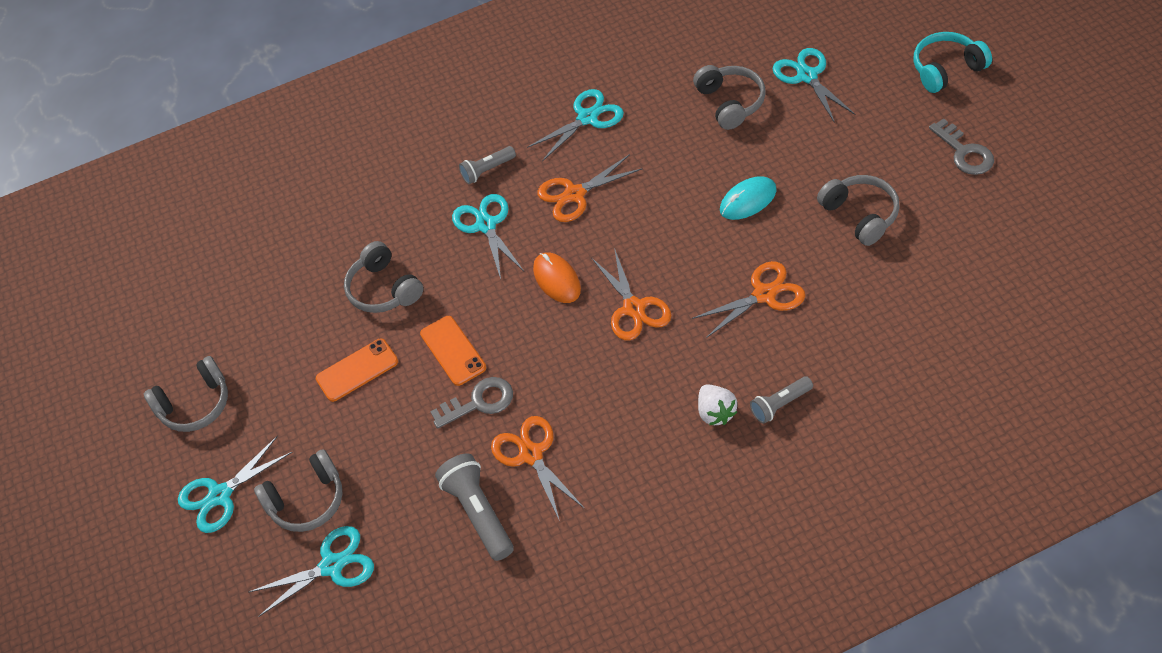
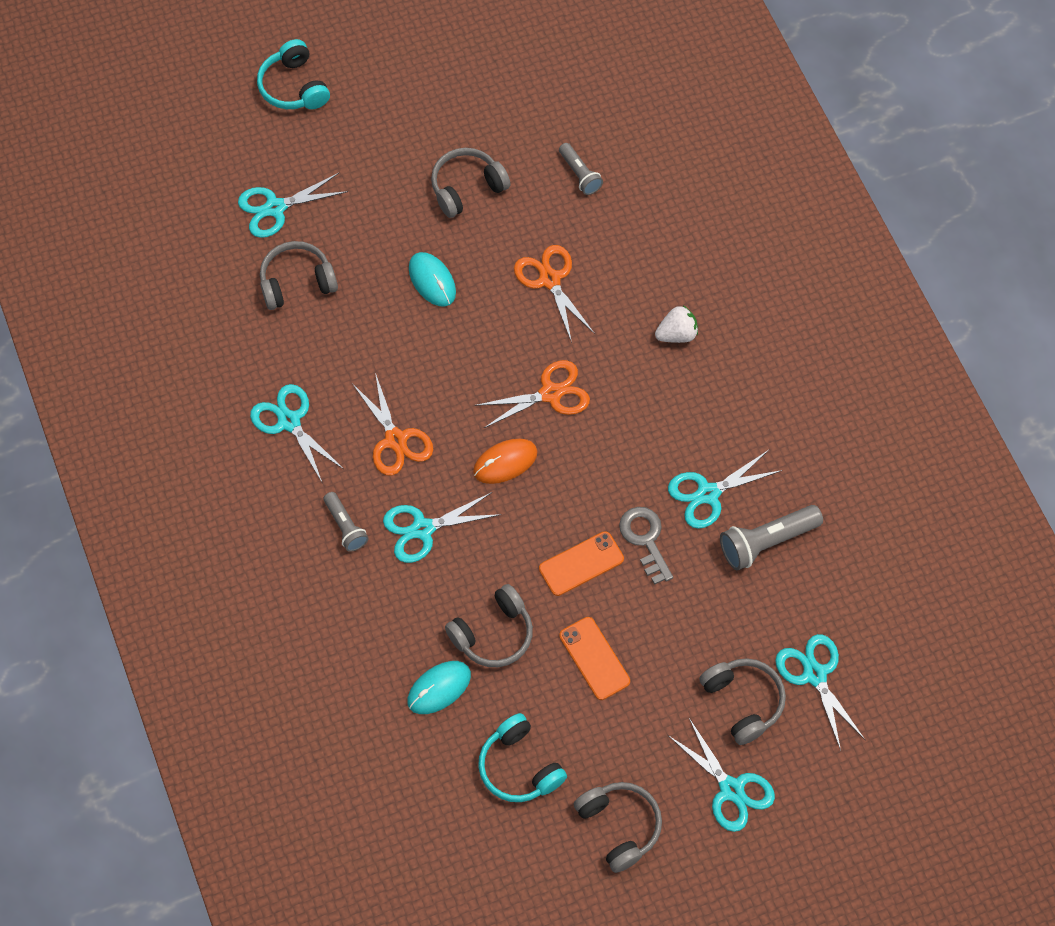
camera: 95 degrees left, 10 degrees up
(258, 322) = (519, 766): none -> turquoise headphones
(334, 255) = (439, 688): none -> turquoise mouse
(531, 455) = (708, 494): orange scissors -> turquoise scissors
(780, 405) = (673, 281): grey flashlight -> grey flashlight (580, 174)
(964, 152) = (405, 91): grey key -> none

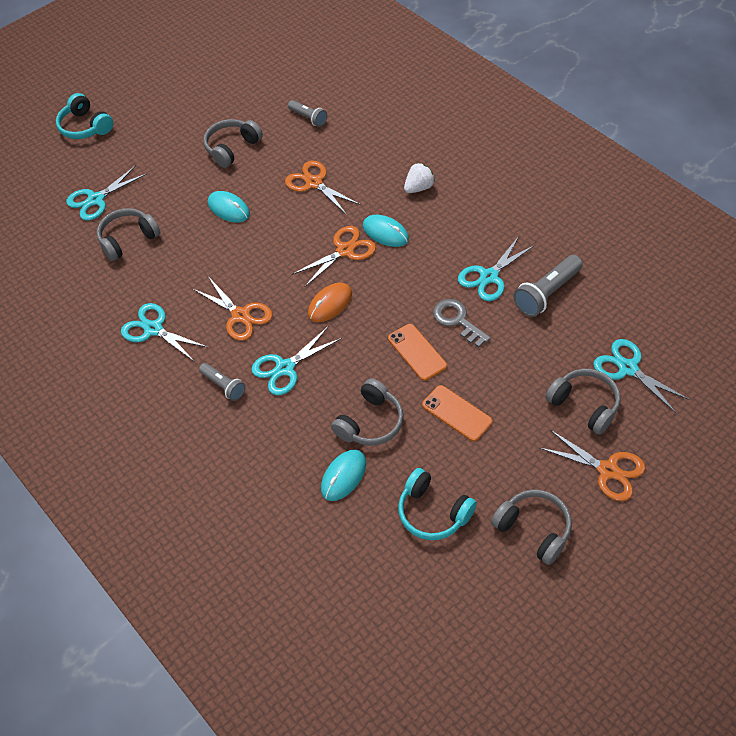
camera: 15 degrees left, 10 degrees down
(581, 564) = (417, 352): orange phone -> orange phone turned 75 degrees counterclockwise
(609, 385) = (385, 232): none -> turquoise mouse
(731, 789) = (607, 470): turquoise scissors -> orange scissors

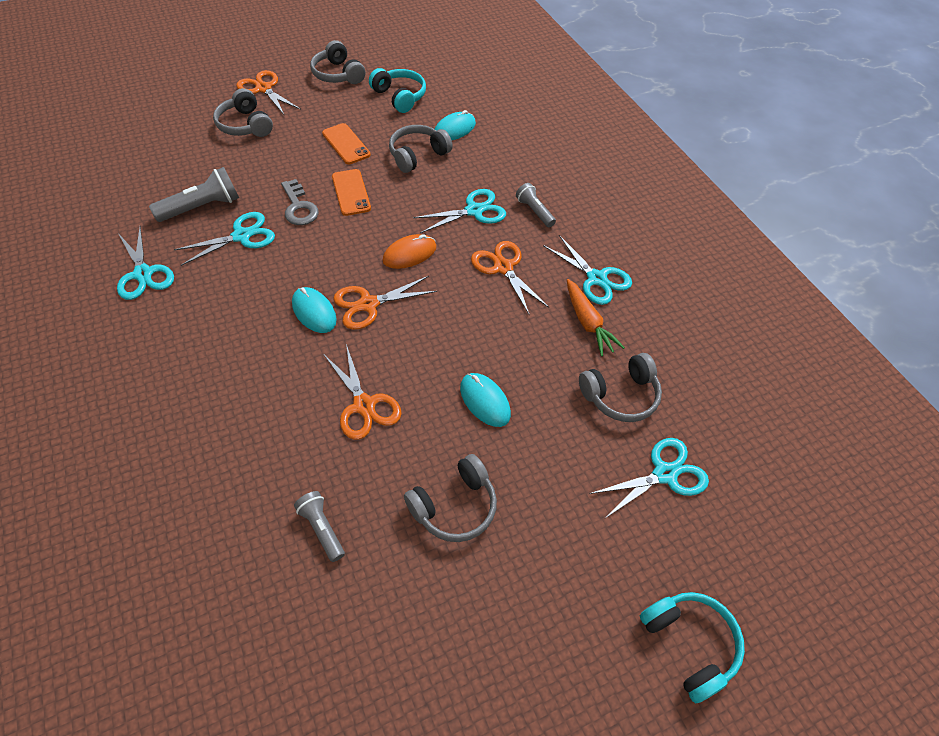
camera: 170 degrees left, 0 degrees up
(158, 287) = (588, 323): none -> orange carrot
(419, 188) = (242, 357): white strawberry -> none
(628, 368) = (190, 138): turquoise scissors -> turquoise scissors (143, 274)

